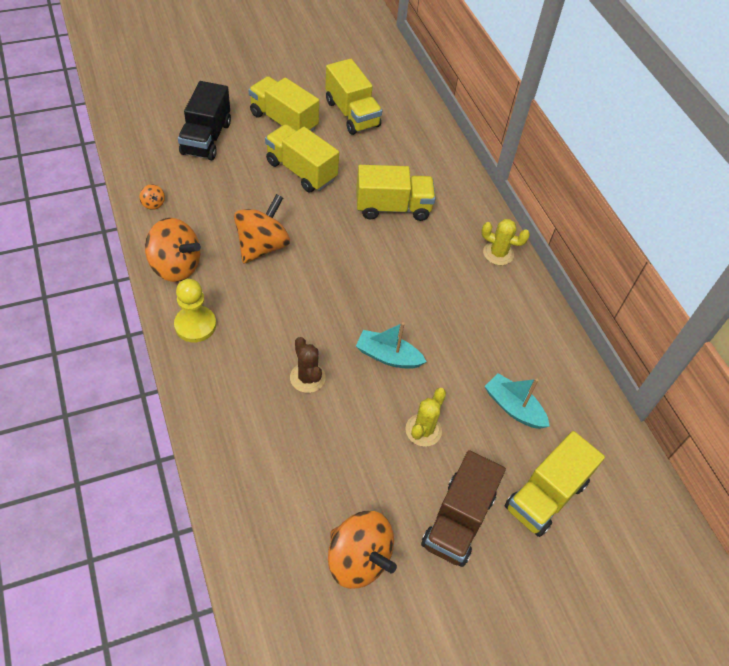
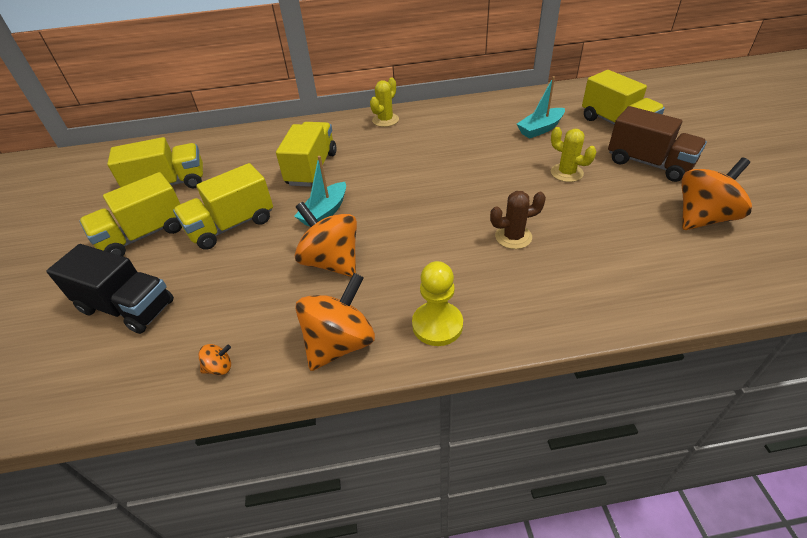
camera: 70 degrees left, 10 degrees down
(388, 356) = (489, 185): turquoise boat -> turquoise boat (324, 212)

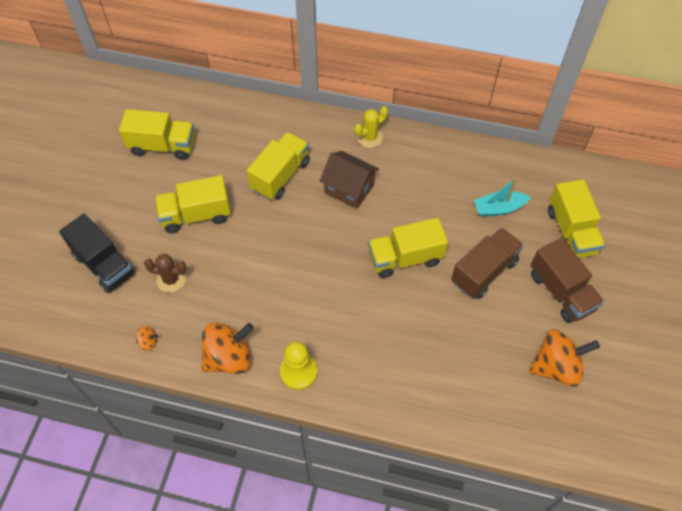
camera: 20 degrees right, 15 degrees up
(144, 235) = (131, 197): yellow truck -> yellow truck (405, 258)
(324, 212) = (269, 231): turquoise boat -> none
(331, 262) = (253, 284): orange spinning top -> none
(389, 157) = (349, 189): none -> brown house
(513, 237) = (397, 320): brown cactus -> brown cactus (171, 279)
(566, 173) = (484, 272): yellow cactus -> brown truck

